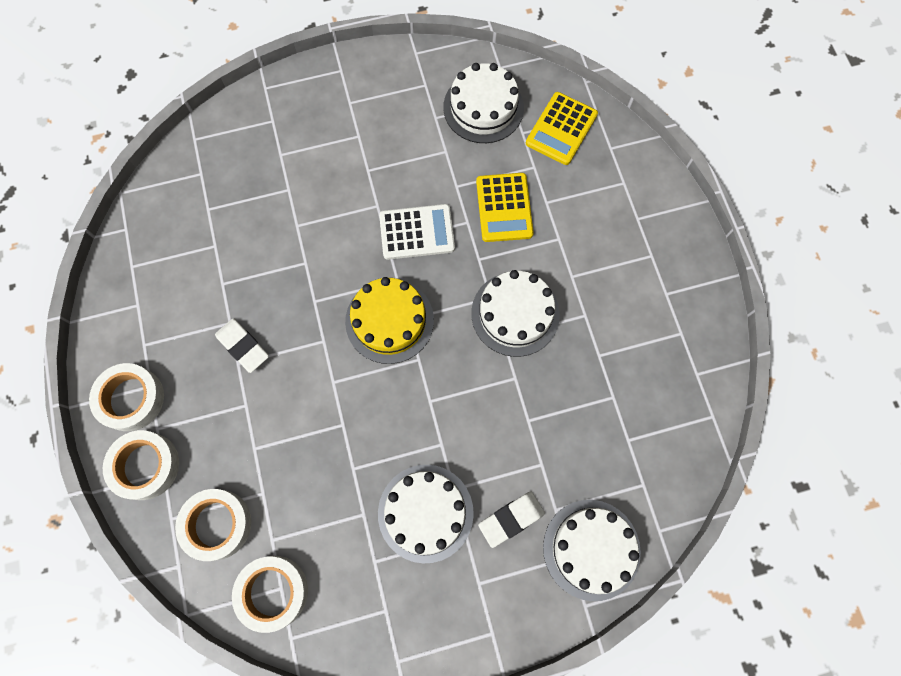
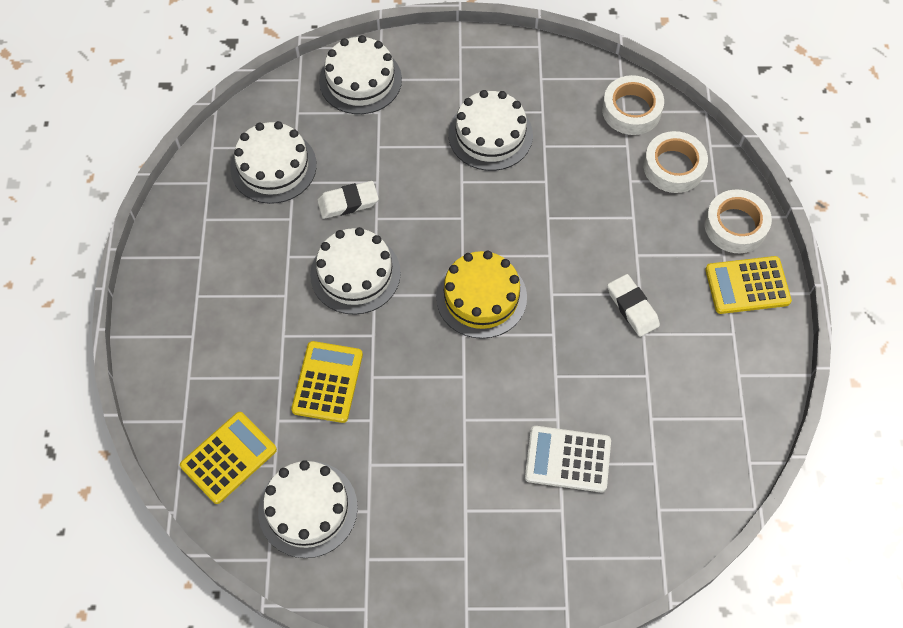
camera: 165 degrees left, 10 degrees down
(131, 399) = (747, 285): white tape -> yellow calculator
(417, 232) = (429, 379): white calculator -> white calculator (567, 459)
(511, 519) = (419, 114): white eraser -> white eraser (348, 202)
(640, 410) = (273, 166): none -> white cake

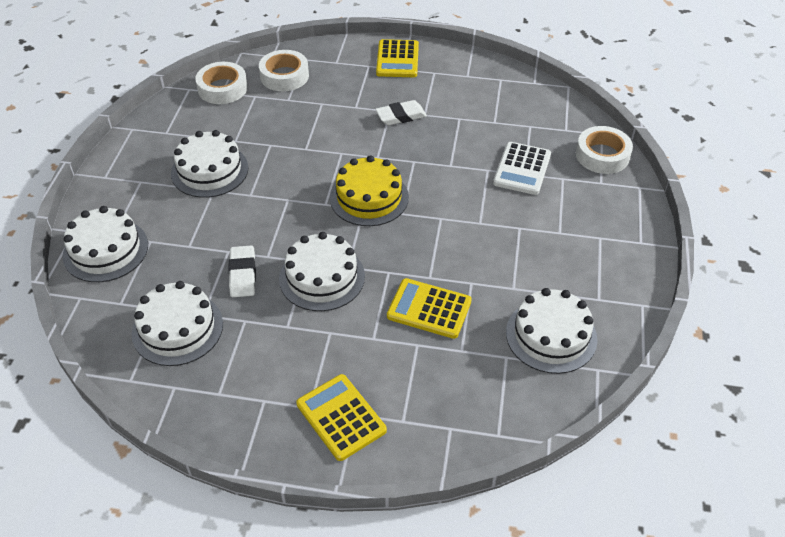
camera: 80 degrees left, 15 degrees down
(228, 458) = (495, 392): yellow calculator -> yellow calculator (341, 417)
(735, 226) = (346, 56): white tape -> white tape (602, 155)

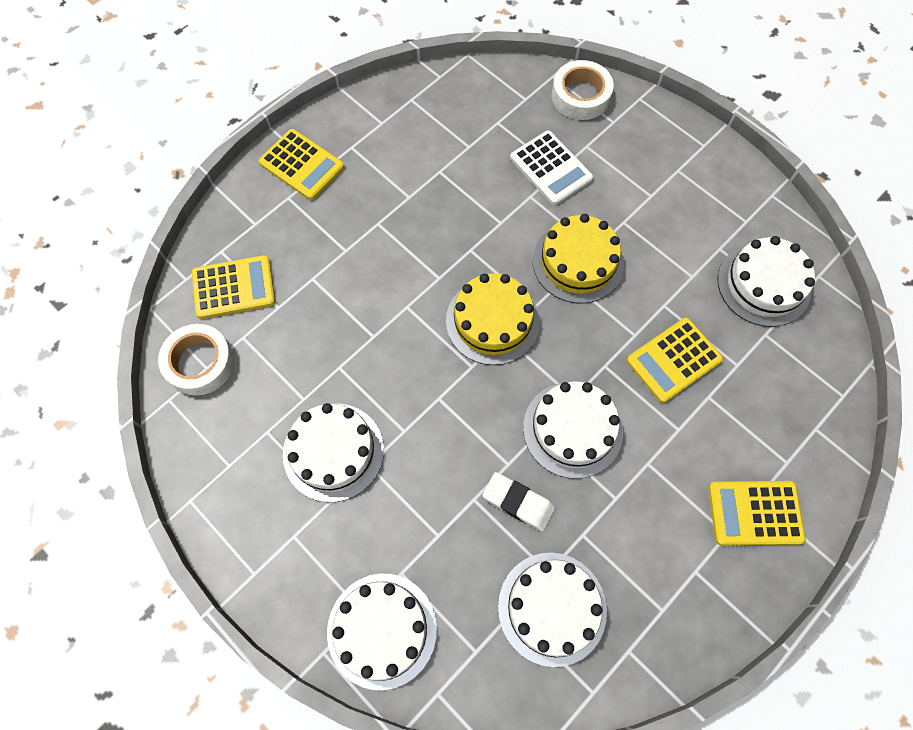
camera: 55 degrees left, 20 degrees up
(284, 76) = (234, 287): white tape -> yellow calculator
(401, 116) = (395, 218): white eraser -> none
(459, 218) = (578, 262): none -> yellow cake

